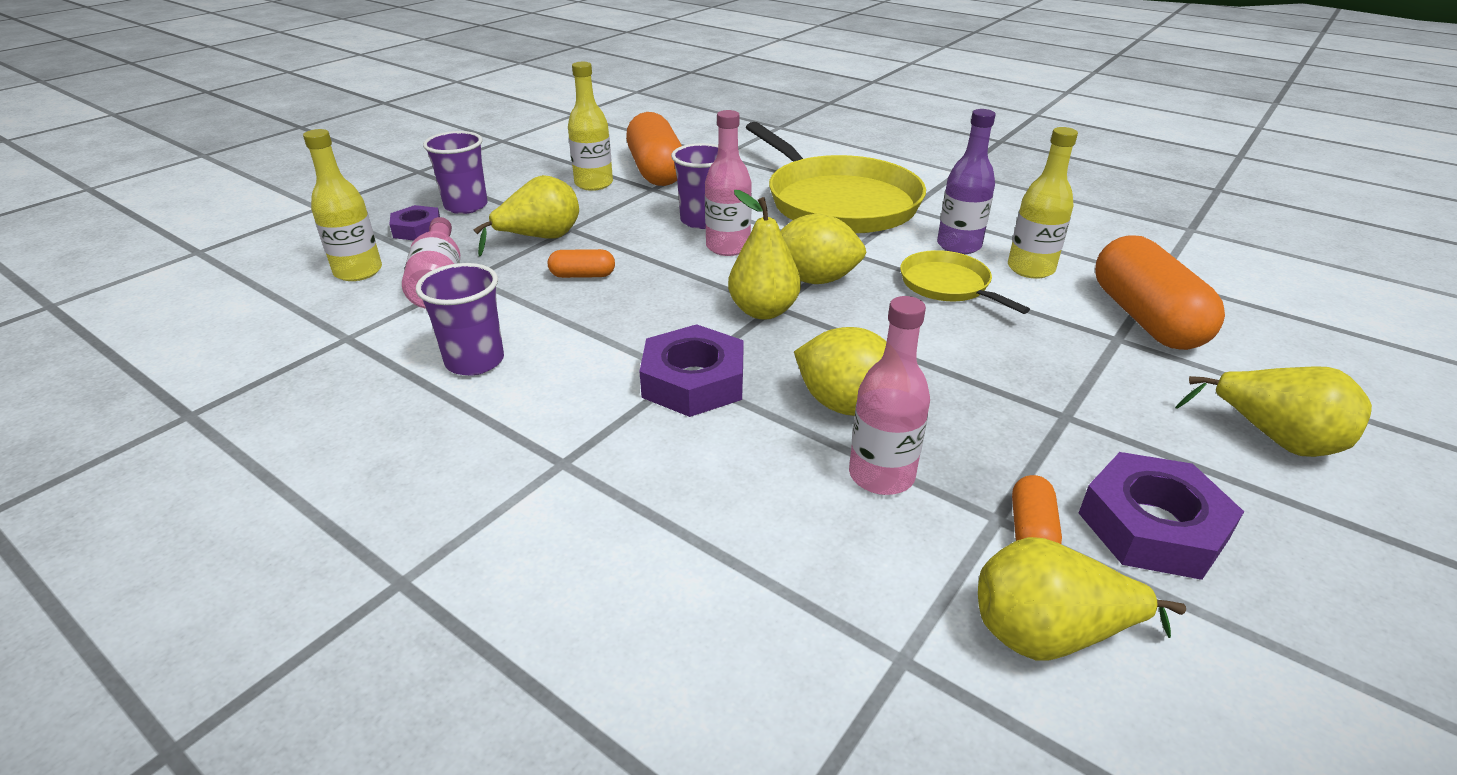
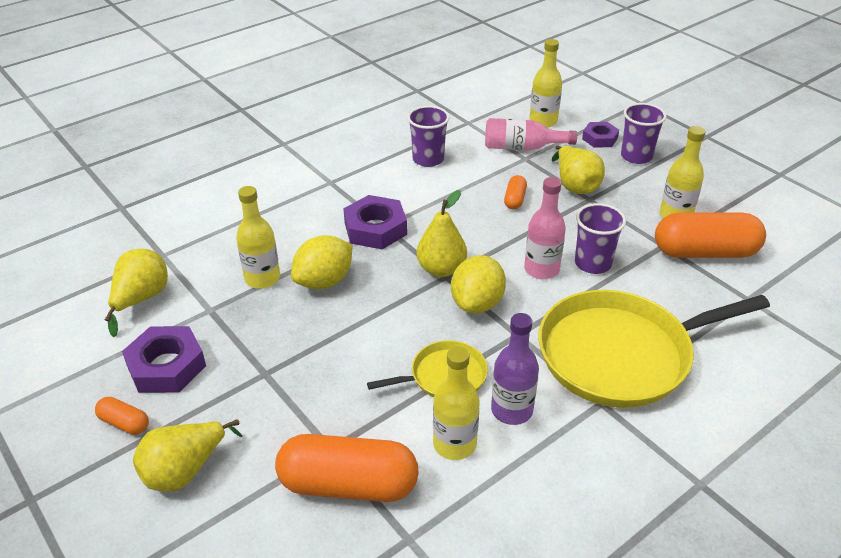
camera: 105 degrees right, 5 degrees up
(881, 475) = (262, 278): pink bottle -> yellow bottle
(1031, 531) = (194, 318): orange capsule -> orange capsule (124, 423)

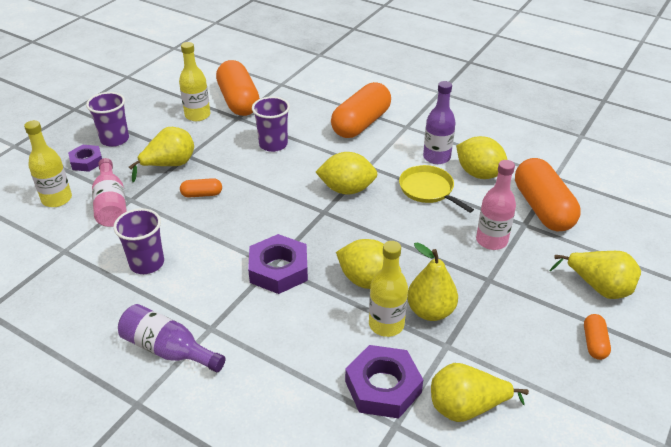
camera: 110 degrees left, 0 degrees up
(166, 366) = (525, 345): purple nut -> purple nut (383, 387)
(322, 160) = (168, 349): none -> purple bottle
(441, 269) = (316, 216): yellow pear -> yellow pear (430, 311)
(454, 444) = (479, 174): yellow bottle -> yellow lemon
(541, 269) = (291, 166): pink bottle -> pink bottle (491, 240)
(621, 354) = (361, 124): yellow pan -> orange capsule

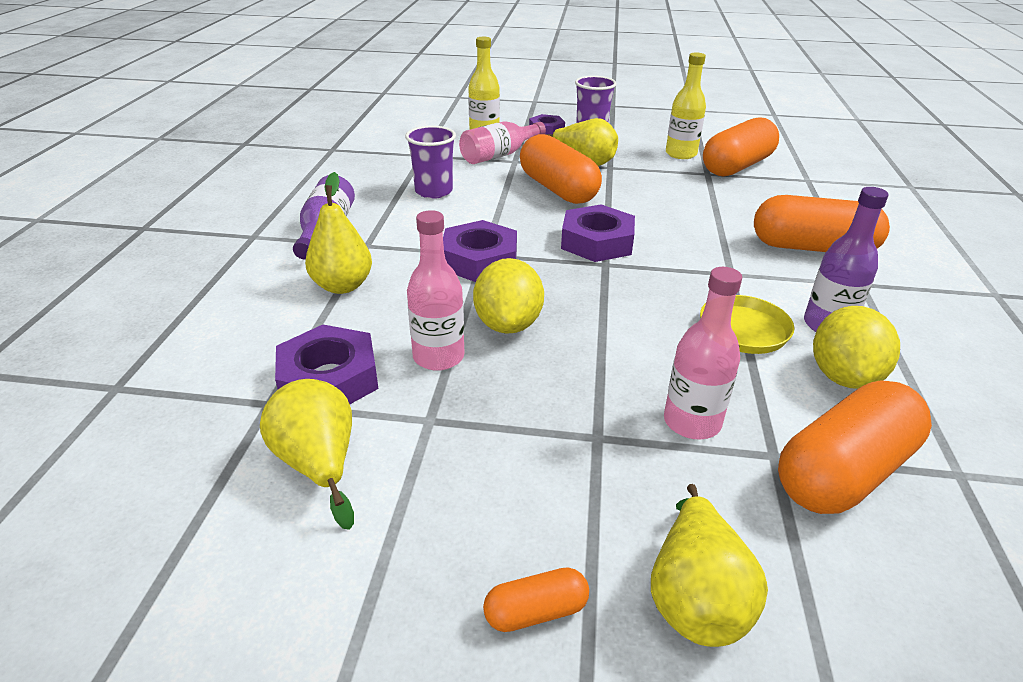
camera: 65 degrees right, 5 degrees down
(202, 194) = (558, 189): orange capsule -> orange capsule, size x2.18
(273, 144) = (688, 204): purple cup -> none
(293, 204) = (597, 242): none -> purple nut
(347, 189) = (664, 269): yellow lemon -> none
(386, 324) = (438, 357): yellow bottle -> pink bottle
(430, 311) = (487, 390): yellow pear -> yellow pear (342, 286)

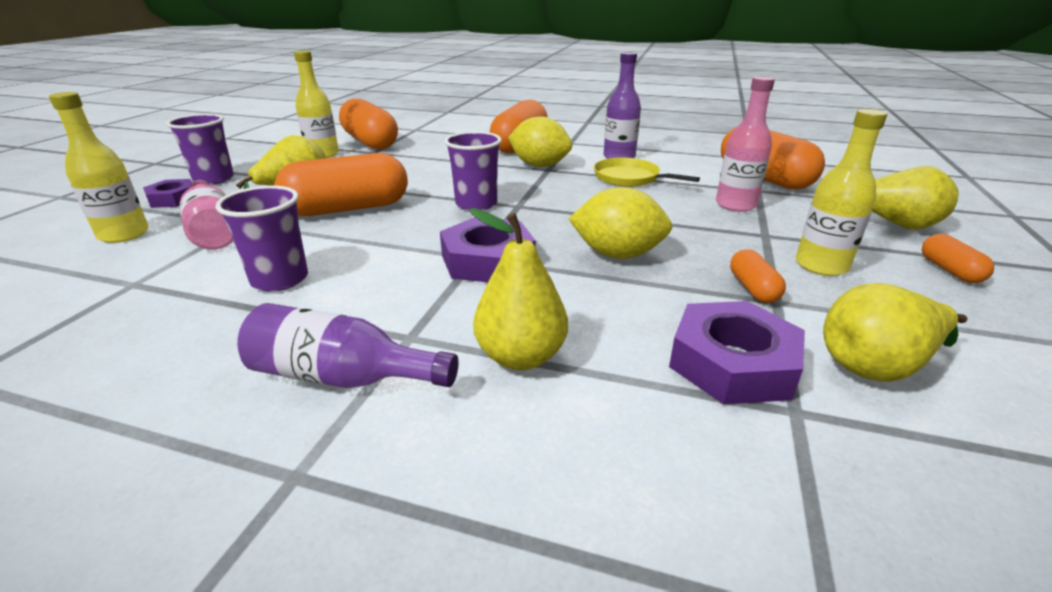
camera: 80 degrees left, 5 degrees down
(438, 357) = (677, 292): pink bottle -> none
(453, 406) = (753, 288): none -> orange capsule
(518, 471) = (821, 266): none -> yellow bottle
(597, 242) = (476, 204): purple nut -> purple cup
(843, 376) = (674, 163): yellow lemon -> yellow lemon (539, 165)

